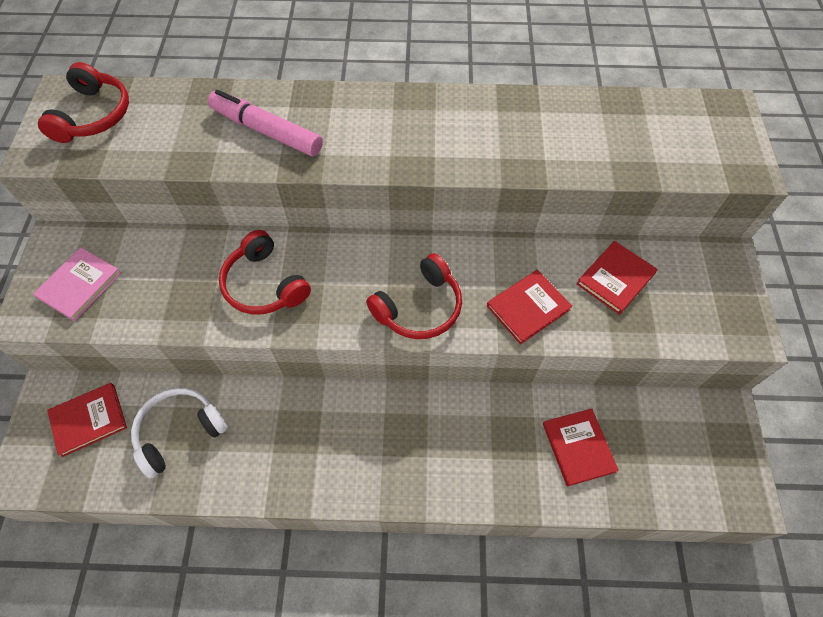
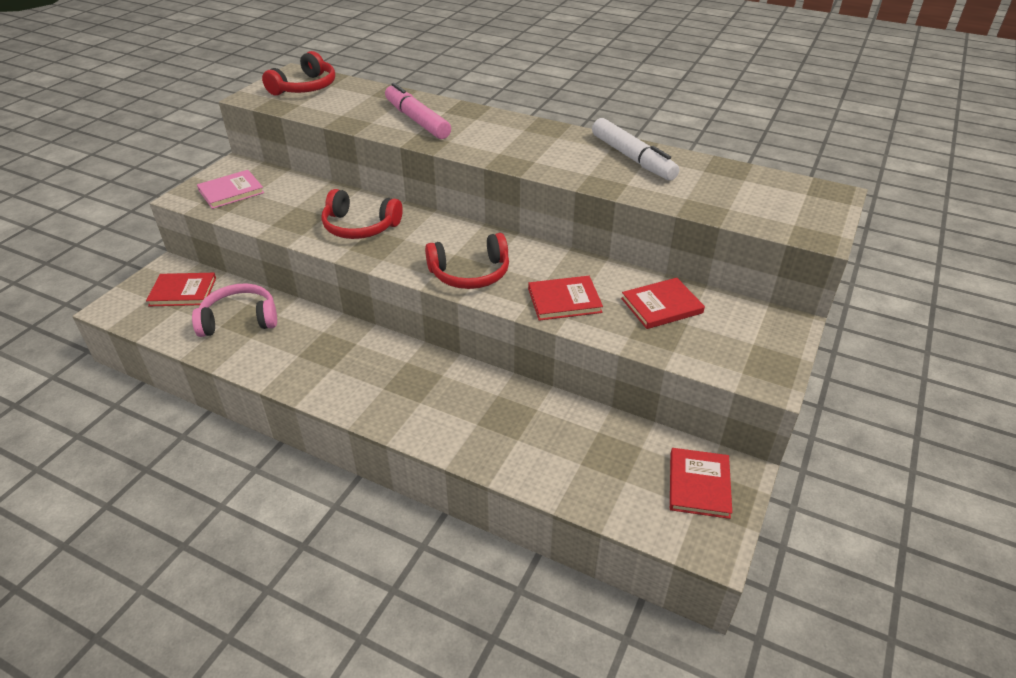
camera: 25 degrees right, 20 degrees down
(179, 432) = (239, 320): white headphones -> pink headphones
(264, 284) = (360, 227): red headphones -> red headphones turned 60 degrees counterclockwise
(527, 117) = (632, 158): none -> white marker
(578, 447) = (563, 445): red book -> red book (699, 485)

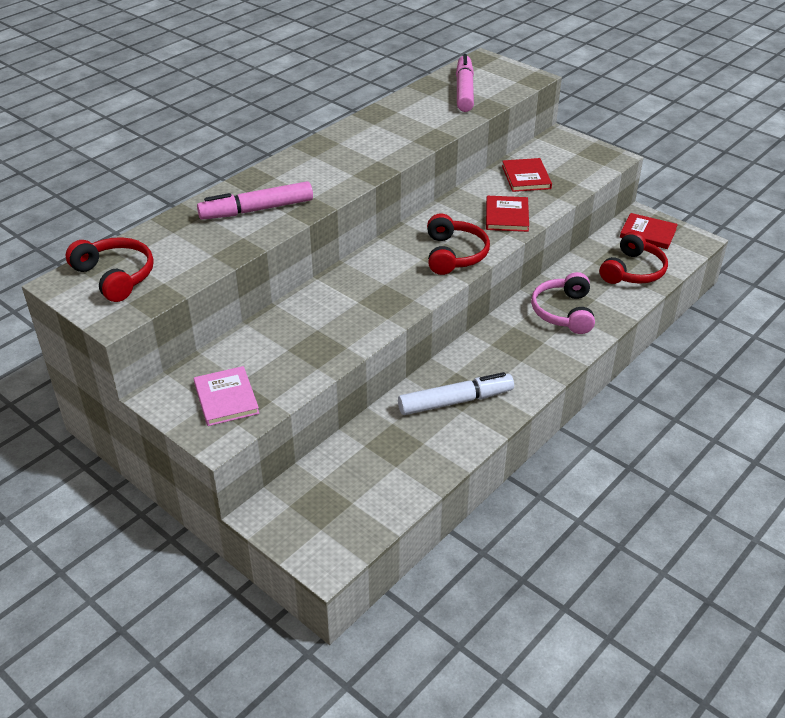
camera: 75 degrees left, 0 degrees up
(183, 292) = (320, 499): red book -> none
(239, 320) = (390, 451): pink headphones -> pink headphones (563, 312)
(360, 227) = (350, 309): red headphones -> red headphones (633, 271)
(632, 158) = (395, 117): white marker -> white marker (455, 401)
(734, 191) = (464, 91): none -> pink marker

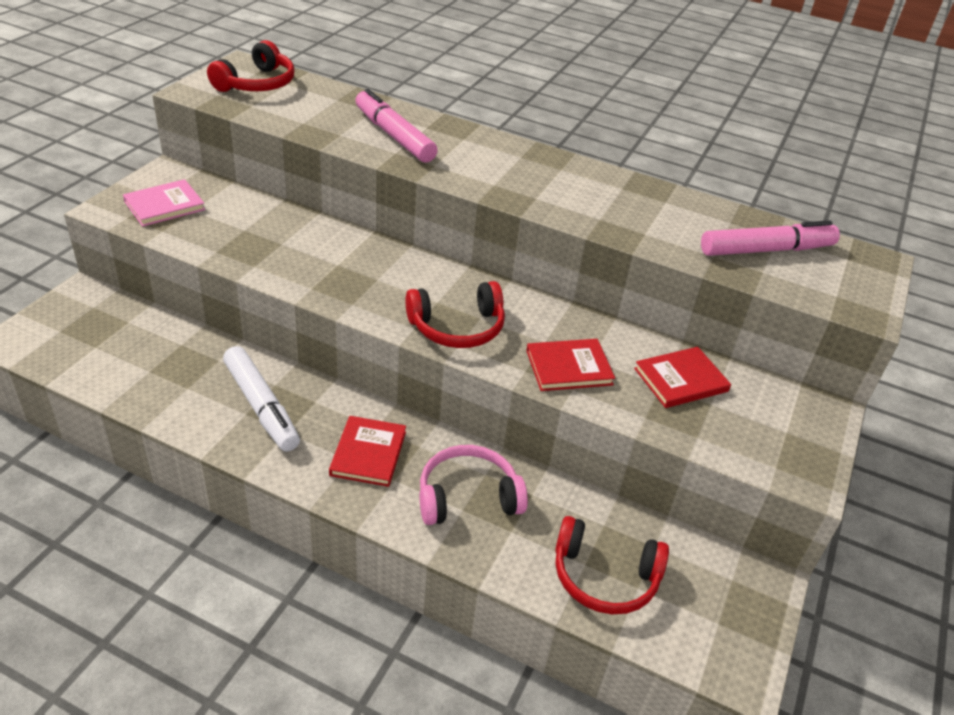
camera: 70 degrees right, 0 degrees up
(648, 233) = (721, 595): red book -> red book (368, 453)

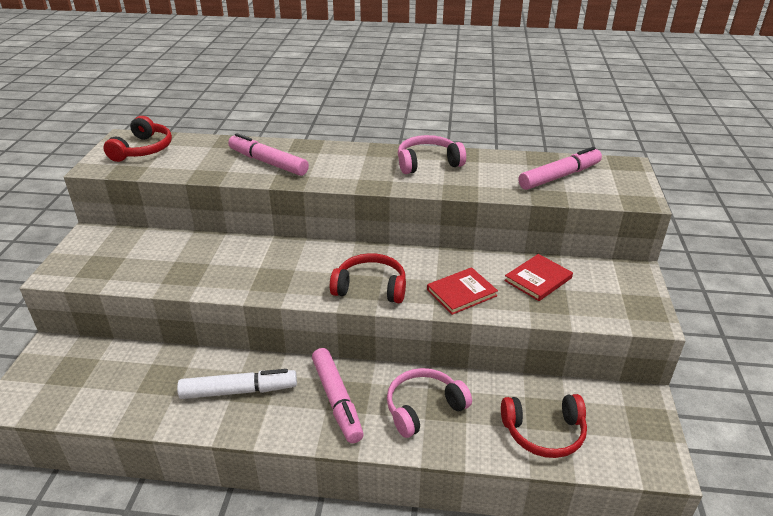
camera: 15 degrees left, 5 degrees down
(164, 205) = (101, 259): pink book -> none
(261, 406) = (239, 391): white marker -> white marker turned 45 degrees counterclockwise
(368, 453) = (337, 400): red book -> pink marker
(457, 327) = (370, 287): red headphones -> red headphones turned 135 degrees counterclockwise
(596, 187) = (428, 163): none -> pink headphones

